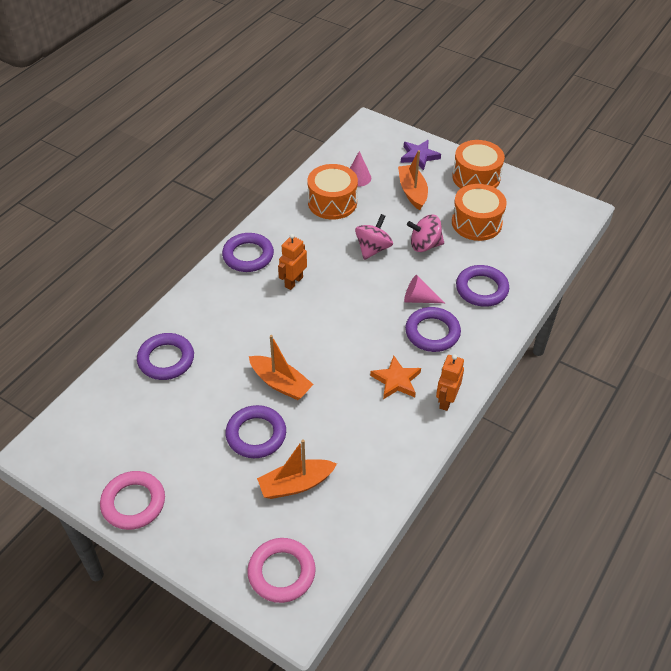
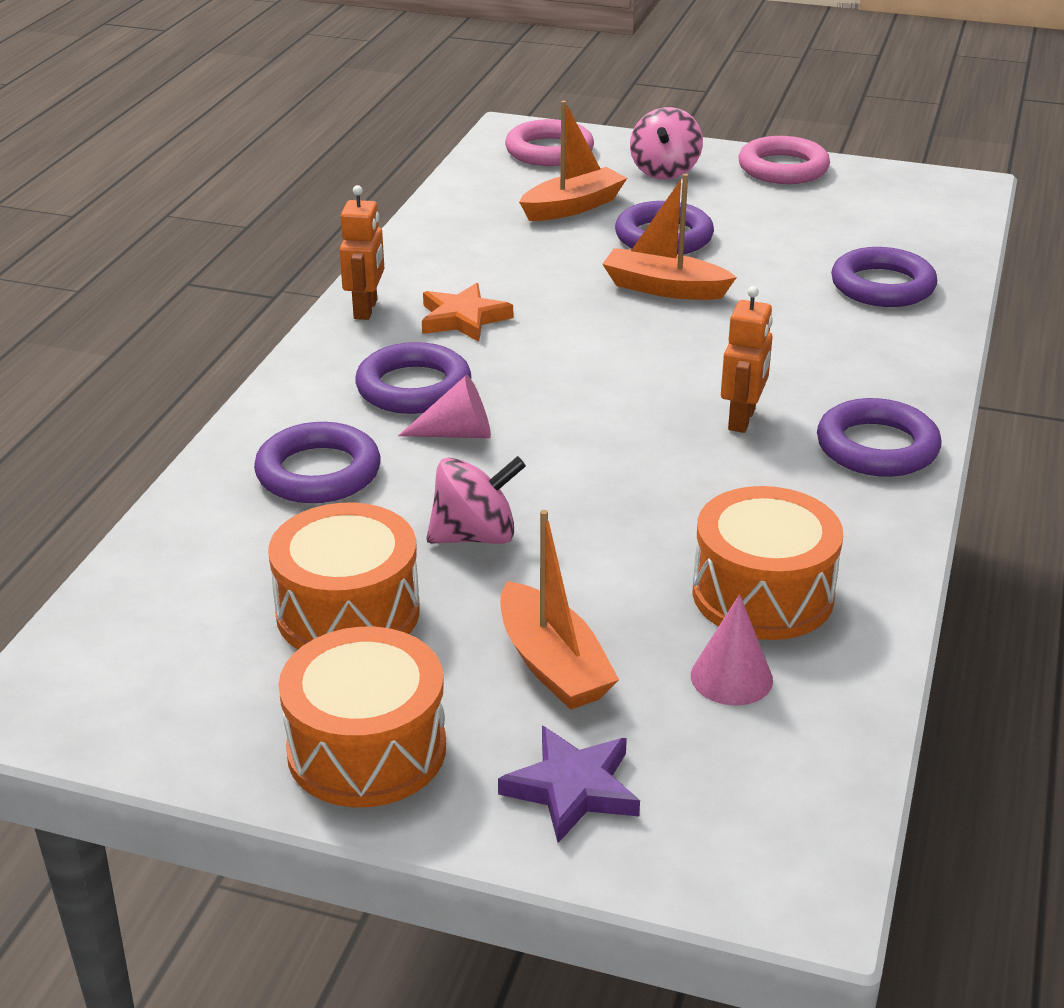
camera: 165 degrees right, 15 degrees down
(373, 249) = (600, 507): pink spinning top -> pink spinning top (665, 171)

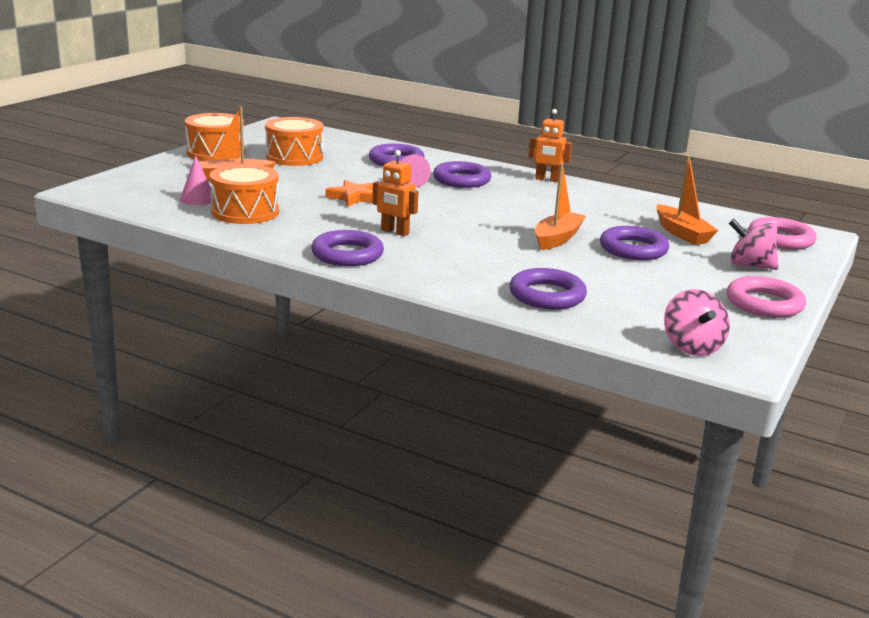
camera: 100 degrees right, 10 degrees down
(463, 319) = (531, 195): orange star -> orange star (354, 197)
(475, 536) = (329, 177): pink spinning top -> pink spinning top (692, 347)
(572, 789) = (165, 172): purple star -> none

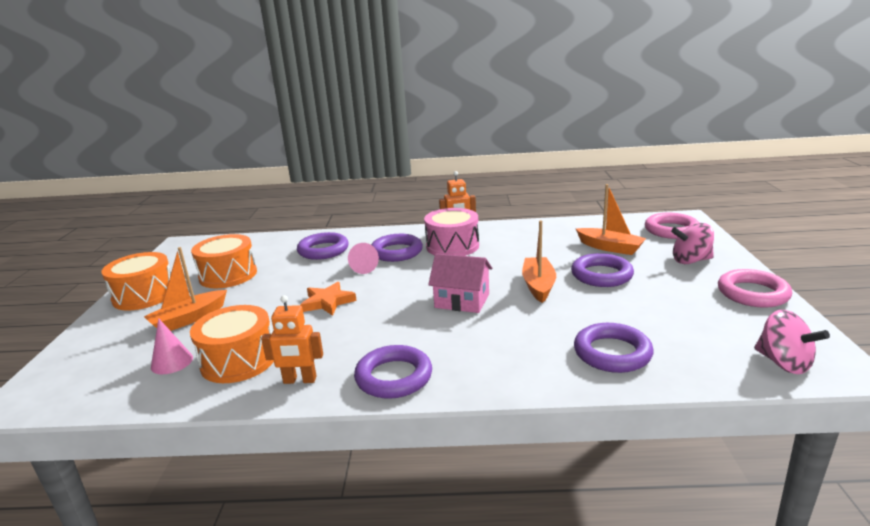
camera: 25 degrees left, 0 degrees up
(394, 232) = (406, 330): orange robot -> orange robot (300, 380)
(470, 228) = (462, 301): none -> pink house
(521, 190) = (452, 246): none -> pink drum

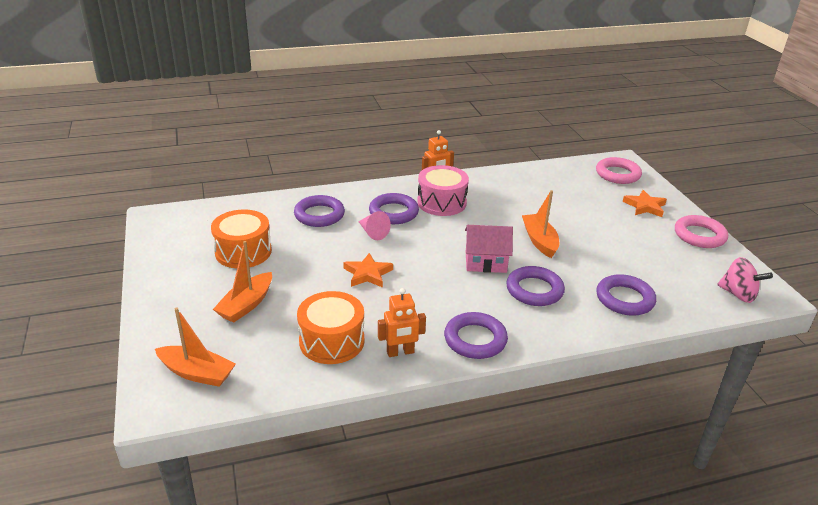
camera: 20 degrees left, 10 degrees up
(144, 295) = (173, 283): orange drum -> none
(172, 362) = (270, 350): pink cone -> none
(601, 275) = (584, 226): purple ring -> purple ring (534, 290)
(610, 247) = (577, 196): orange boat -> orange boat (197, 373)
(690, 261) = (645, 206): pink spinning top -> orange star

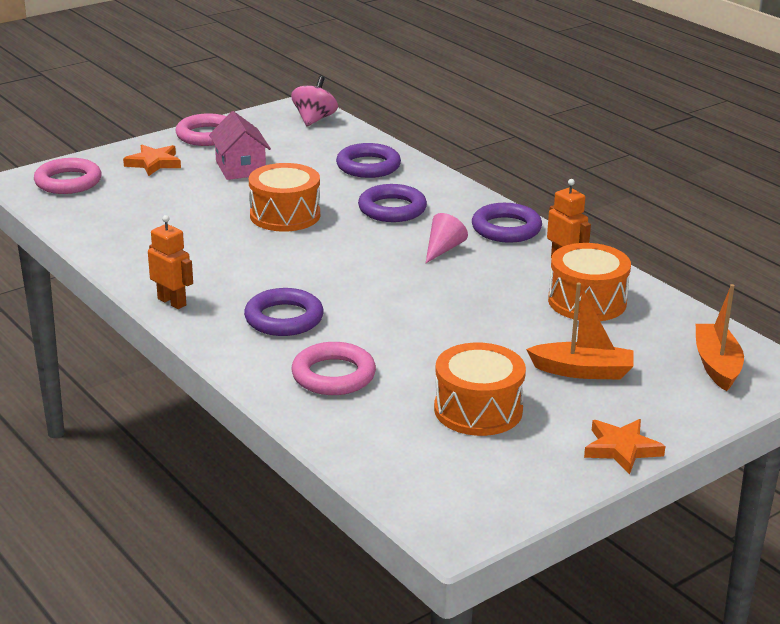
camera: 110 degrees left, 5 degrees down
(319, 215) = (333, 375): purple ring -> pink ring
(367, 274) = (447, 307): orange star -> orange star (621, 449)
(373, 232) = (349, 323): pink cone -> pink cone (443, 249)
(441, 202) = (230, 288): pink drum -> none
(485, 262) = (358, 240): pink house -> pink house (240, 168)
(539, 241) = (285, 215): orange boat -> orange drum

